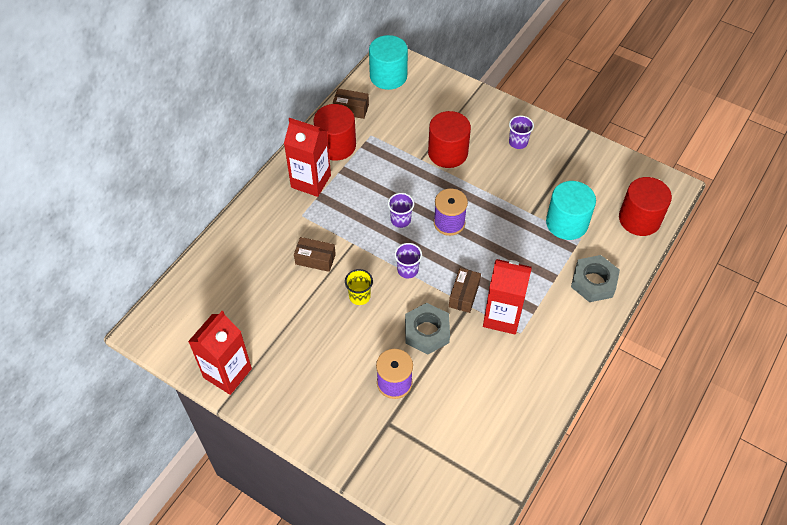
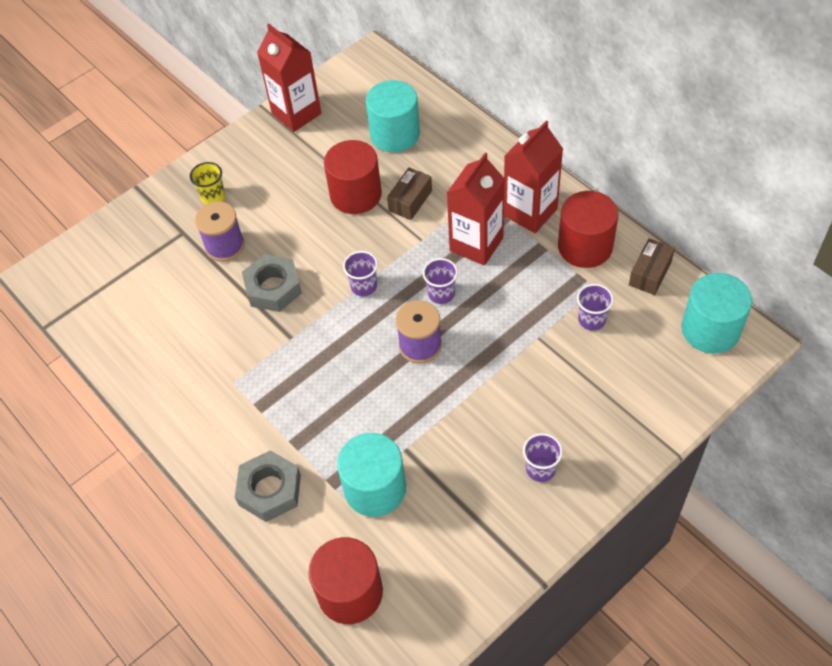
camera: 110 degrees right, 0 degrees up
(243, 287) = (395, 134): none -> turquoise cylinder
(359, 296) = (344, 233): yellow cup -> yellow cup (213, 197)
(398, 133) = (591, 320): none -> purple cup
(448, 153) = (541, 372): red cylinder -> red cylinder (356, 194)
(464, 295) = (307, 336): brown box -> none
(502, 316) = (262, 369): red carton -> red carton (476, 244)

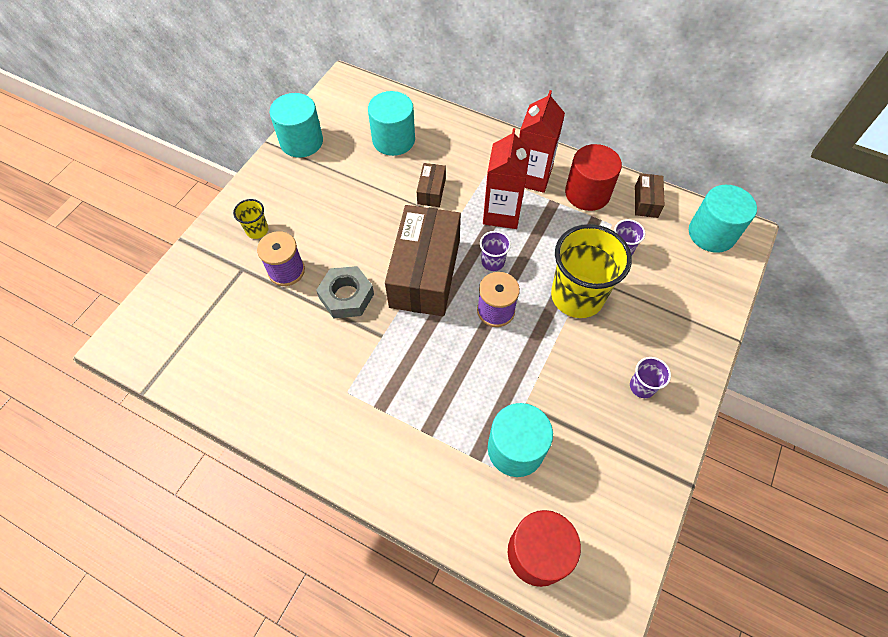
camera: 25 degrees left, 5 degrees up
(269, 490) = (424, 482): grey nut -> none
(296, 113) = (301, 142): red carton -> turquoise cylinder
(356, 194) = (383, 197): red cylinder -> none
(364, 286) = (425, 273): purple cup -> brown box
(516, 355) = (577, 296): none -> yellow cup

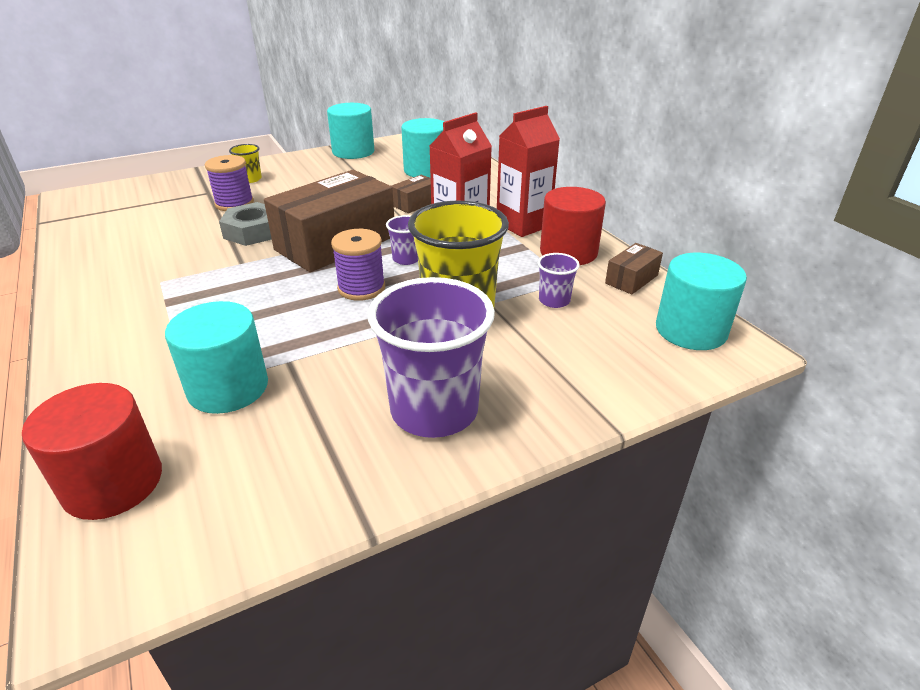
camera: 35 degrees right, 25 degrees down
(642, 386) = (434, 410): purple cup -> purple cup, size x2.22

